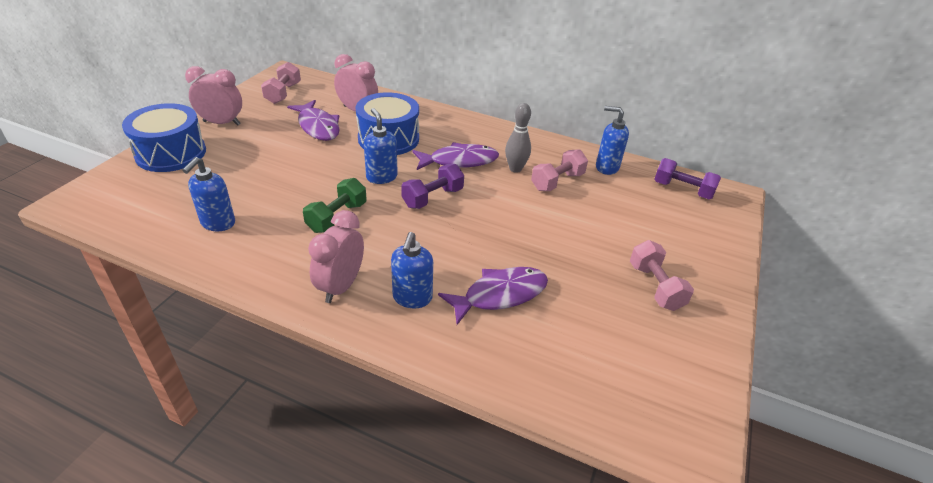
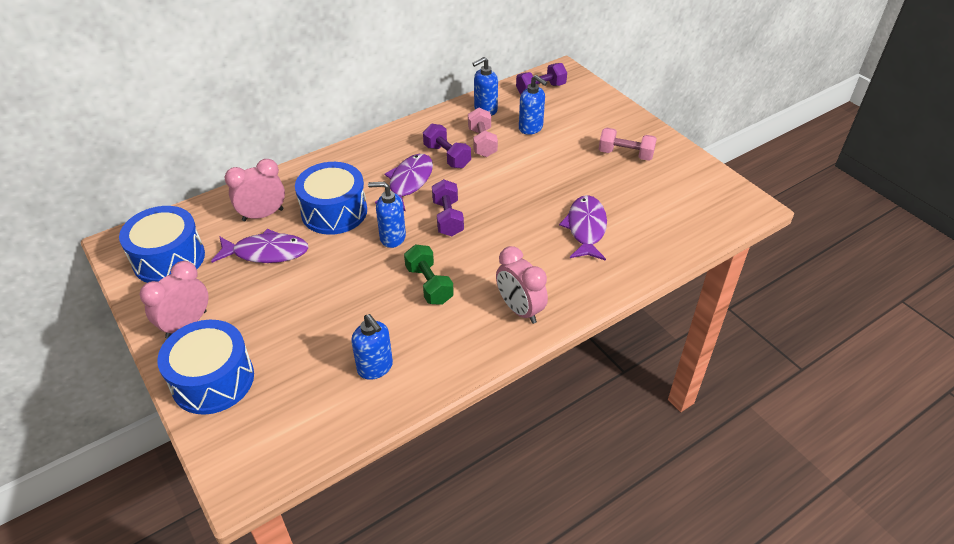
camera: 55 degrees left, 5 degrees up
(283, 93) = (169, 259): pink dumbbell -> blue drum
(412, 298) = (559, 274): blue soap dispenser -> blue soap dispenser (531, 128)
(515, 169) = (447, 156): grey bowling pin -> purple dumbbell

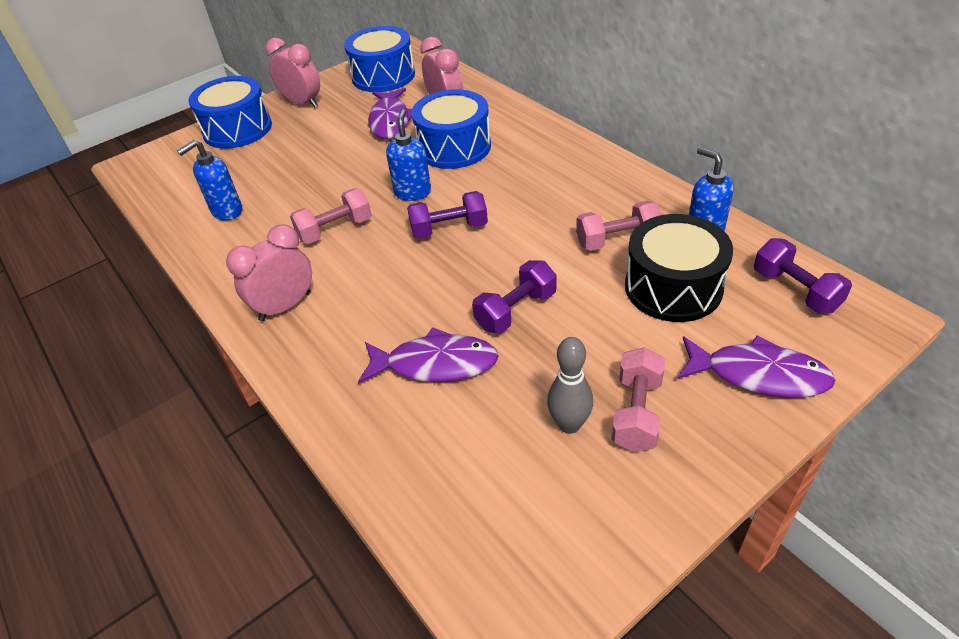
camera: 90 degrees right, 0 degrees up
(409, 182) = (514, 189): purple fish -> purple fish (759, 375)
(429, 285) = (335, 230): green dumbbell -> pink dumbbell
(447, 156) = (575, 212): purple dumbbell -> purple dumbbell (516, 310)
(531, 128) = (673, 287): blue soap dispenser -> black drum
(633, 178) = (569, 424): none -> grey bowling pin

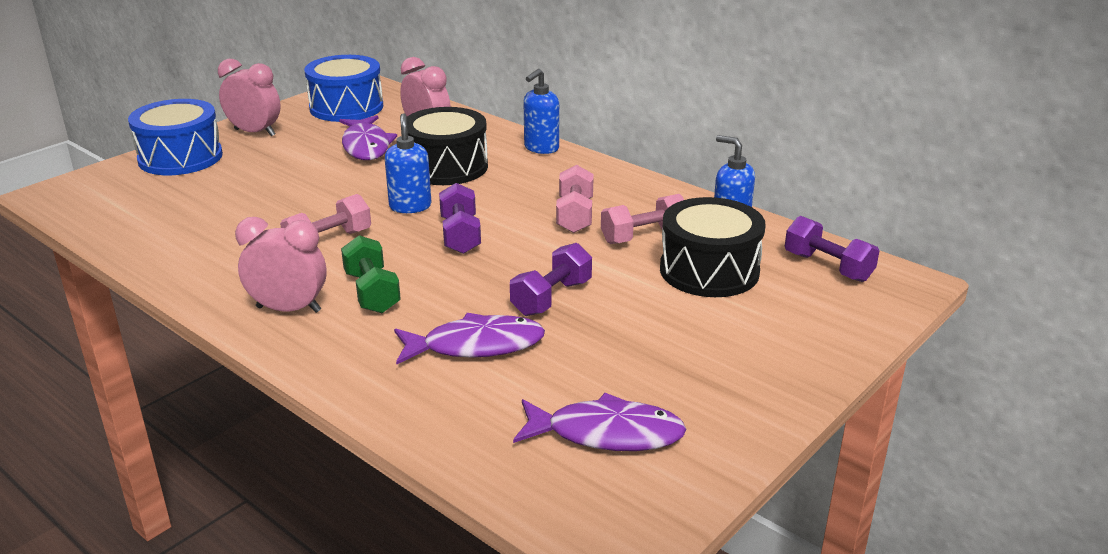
camera: 15 degrees left, 15 degrees down
(227, 211) = (190, 231): blue soap dispenser -> blue soap dispenser (541, 148)
(285, 306) = (289, 309): pink clock -> pink clock turned 60 degrees clockwise
(359, 292) = (372, 292): none -> green dumbbell
(449, 229) = (460, 235): purple dumbbell -> purple dumbbell turned 75 degrees counterclockwise
(454, 147) = (446, 167): blue drum -> black drum
(569, 424) = (631, 383): grey bowling pin -> none
(636, 413) = (696, 368): pink dumbbell -> pink dumbbell (575, 215)
(759, 375) = (807, 331): purple fish -> purple fish (607, 434)

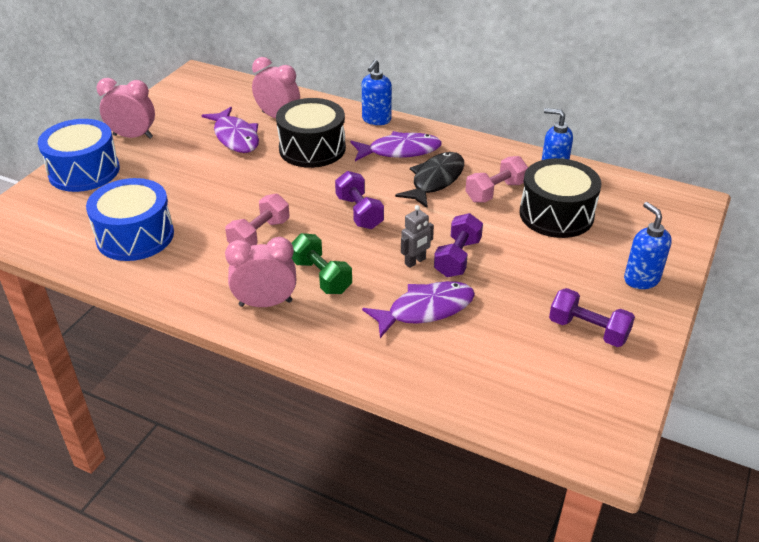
camera: 15 degrees left, 10 degrees up
(346, 107) = (196, 100): blue drum -> blue drum (135, 236)
(410, 206) = (305, 191): blue soap dispenser -> blue soap dispenser (641, 279)
(496, 294) = (415, 261): none -> grey robot
(575, 215) = (435, 180): pink dumbbell -> black fish
(607, 434) = (555, 365): purple fish -> purple fish (400, 151)
(828, 267) = (635, 197): purple dumbbell -> purple dumbbell (588, 330)

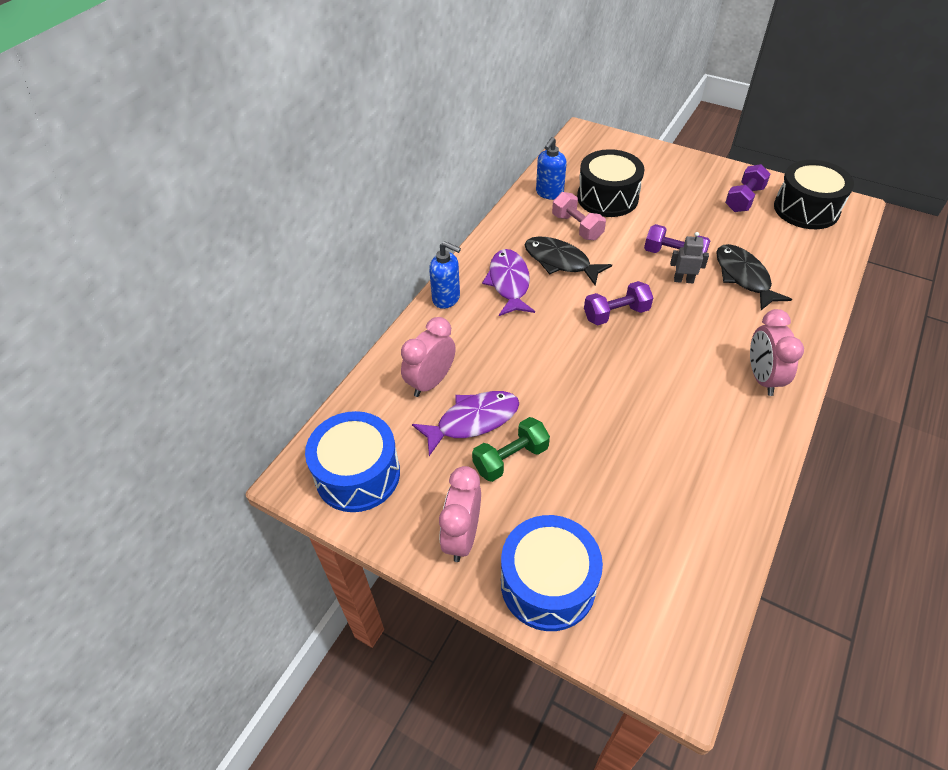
camera: 85 degrees left, 10 degrees up
(135, 236) = (679, 500): blue drum -> blue drum (358, 474)
(259, 235) = (661, 387): pink dumbbell -> none
(312, 148) = (501, 350): black drum -> black drum (806, 209)
(321, 276) = (716, 340): green dumbbell -> green dumbbell (510, 458)
(415, 261) = (683, 280): grey robot -> grey robot turned 45 degrees counterclockwise
(425, 310) = (743, 277): purple fish -> black fish
(641, 279) = (682, 169): blue soap dispenser -> none

